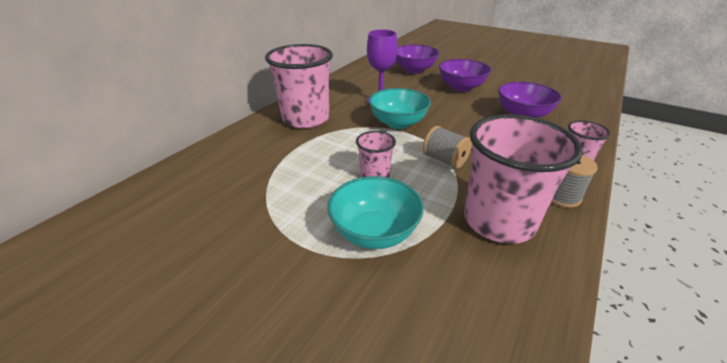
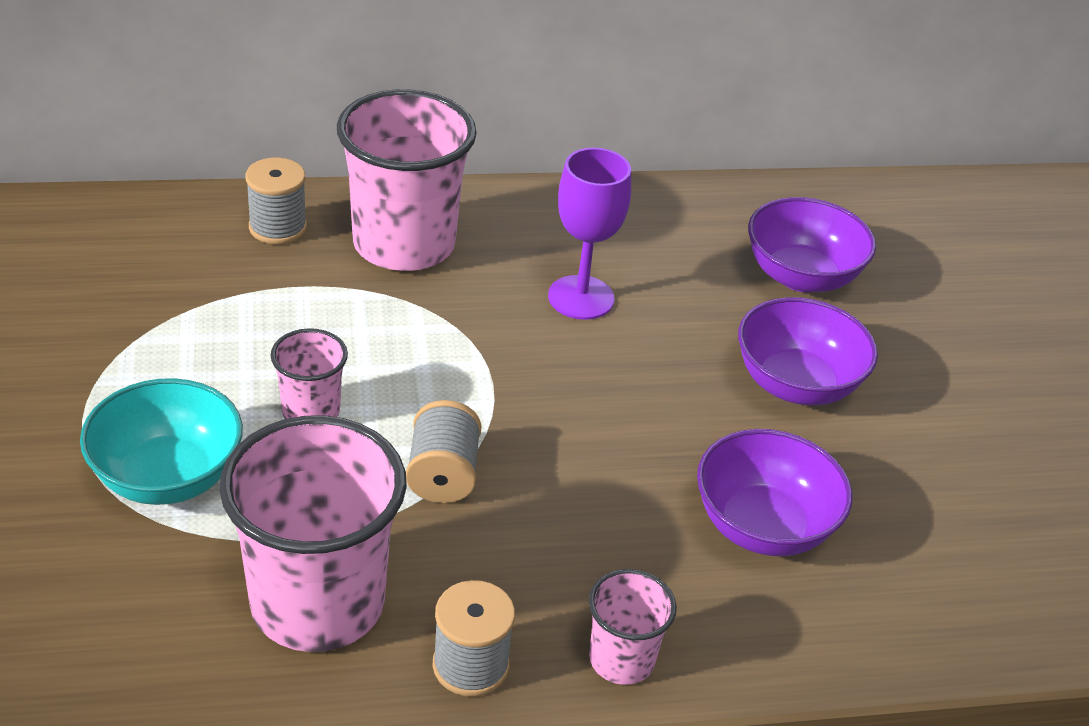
camera: 45 degrees right, 5 degrees up
(253, 139) = (278, 227): none -> grey spool
(398, 123) = (515, 361): turquoise bowl -> none

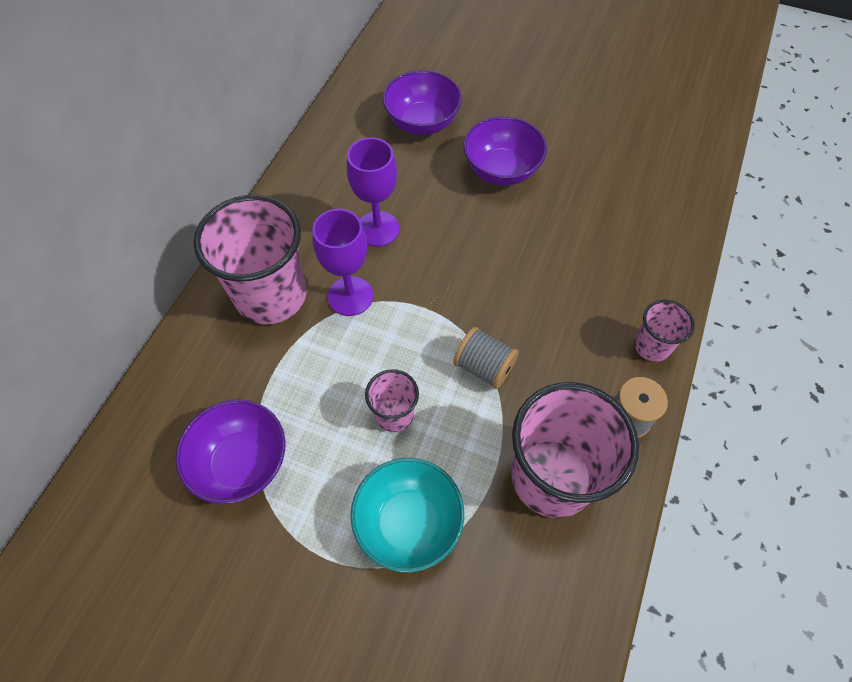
camera: 55 degrees left, 20 degrees up
(278, 227) = (205, 360): grey spool -> none
(456, 310) = (350, 296): none -> purple goblet
(763, 526) = (592, 239): purple bowl -> purple bowl (242, 463)

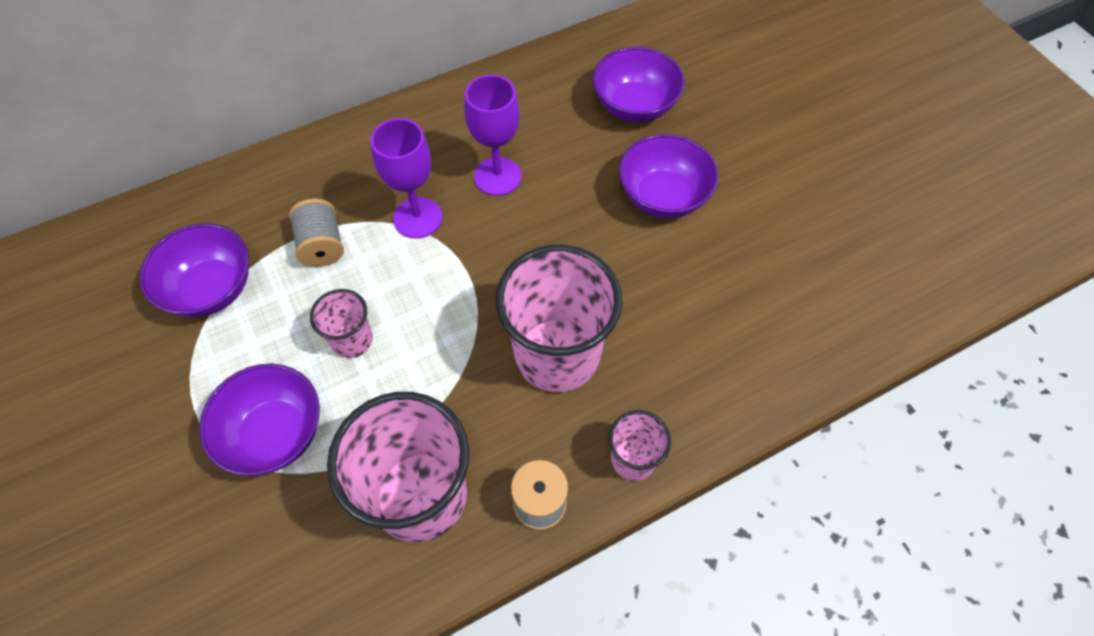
camera: 40 degrees right, 0 degrees up
(271, 295) = (359, 174): pink cup -> pink cup (557, 354)
(408, 522) = (275, 433): turquoise bowl -> purple bowl
(484, 367) = (462, 358): grey spool -> grey spool (322, 245)

